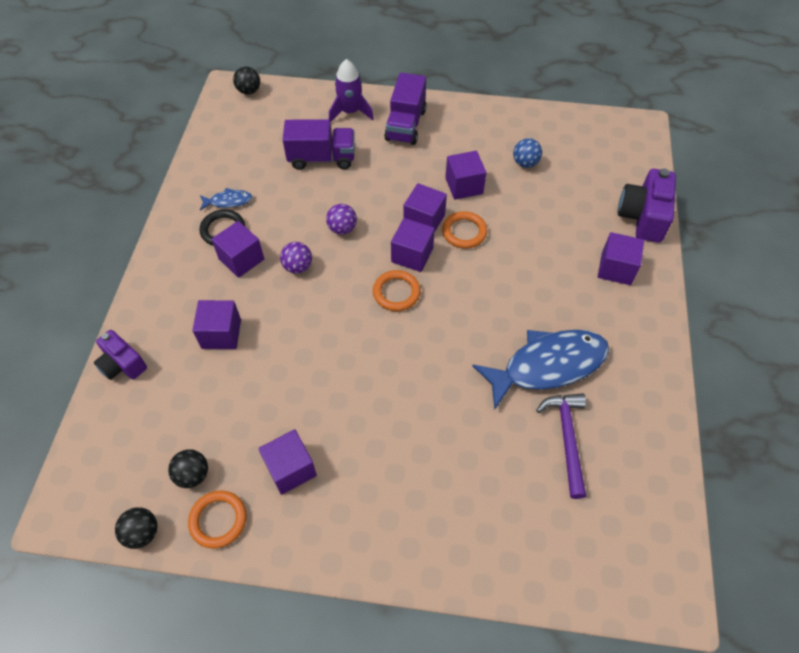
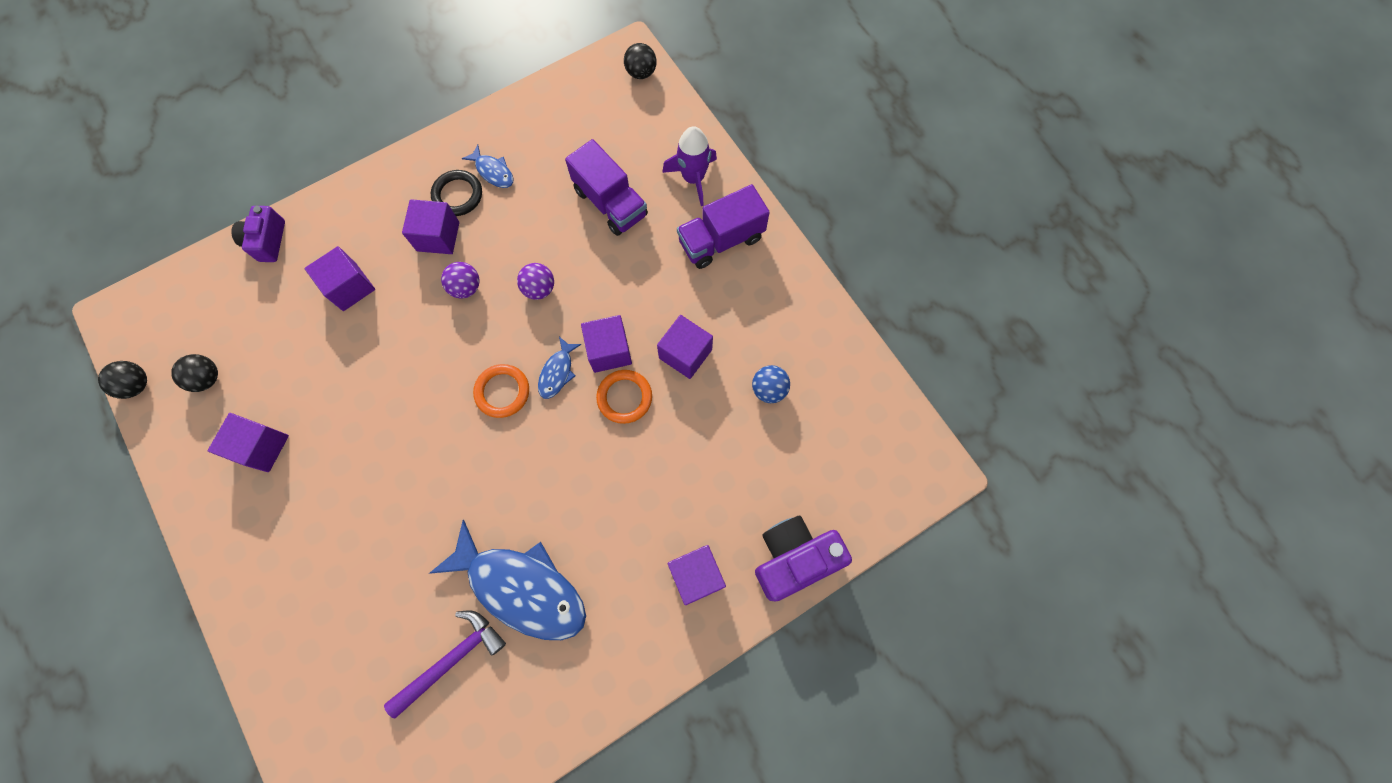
camera: 50 degrees right, 15 degrees up
(218, 520) = (182, 430): orange ring -> none
(412, 255) = (557, 372): purple cube -> blue fish

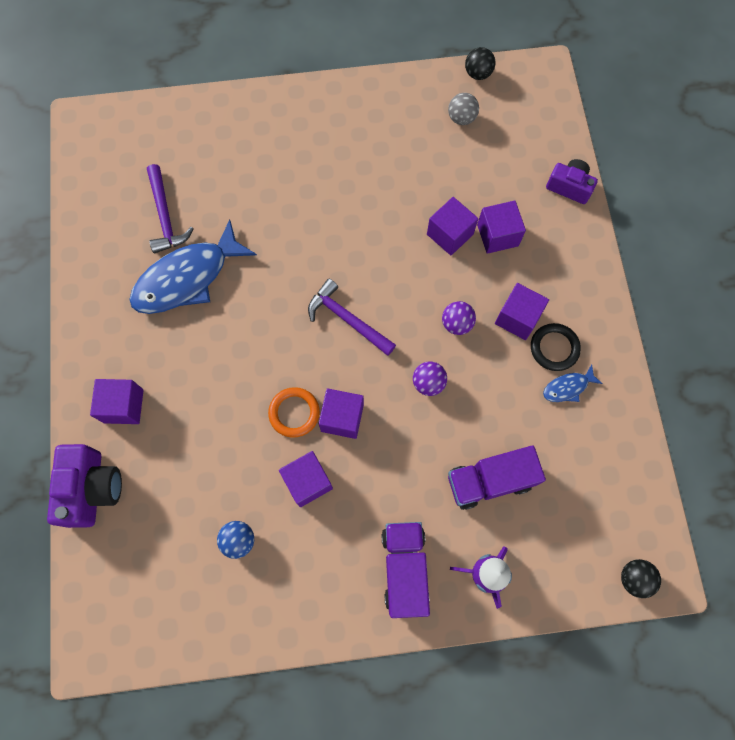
camera: 115 degrees right, 0 degrees up
(207, 378) = (461, 118): black ball -> grey ball
(262, 447) = (387, 140): purple cube -> purple cube (450, 234)
(502, 392) = (347, 319): orange ring -> purple hammer
(557, 372) = (343, 368): blue fish -> none

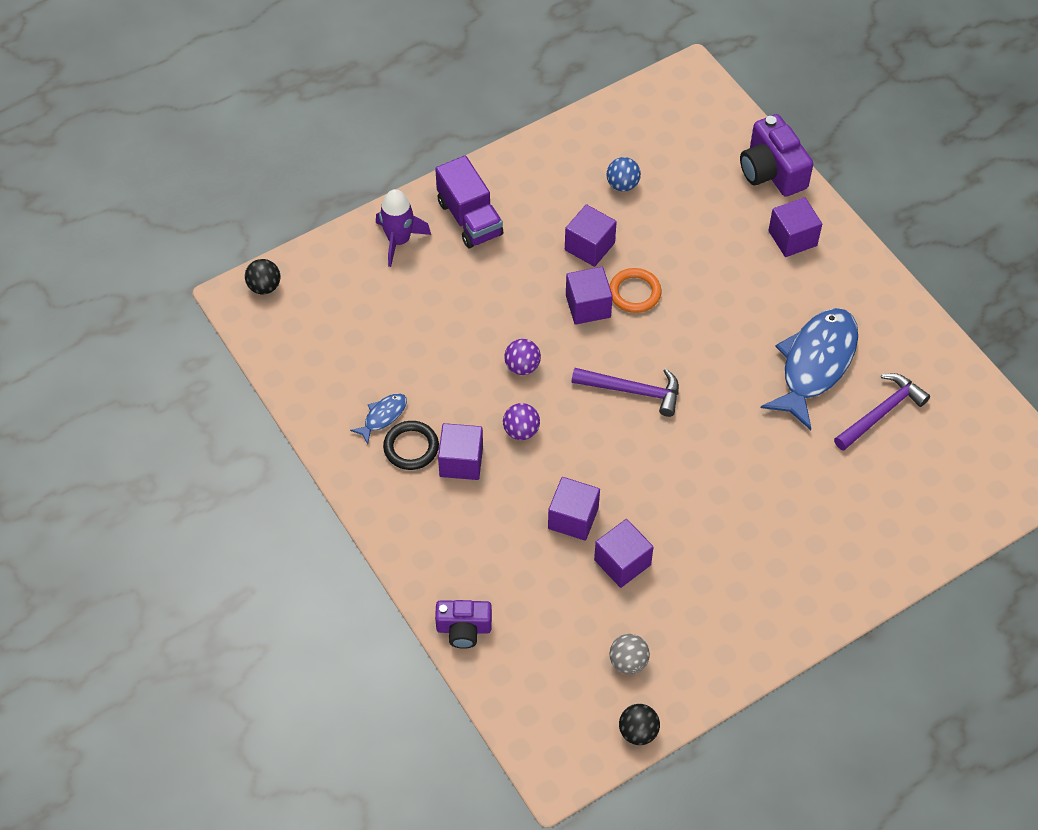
camera: 155 degrees right, 15 degrees down
(165, 216) = (881, 412): purple hammer -> purple hammer turned 90 degrees clockwise
(489, 481) = (425, 309): purple truck -> none
(497, 235) = (520, 538): purple cube -> purple cube (622, 562)

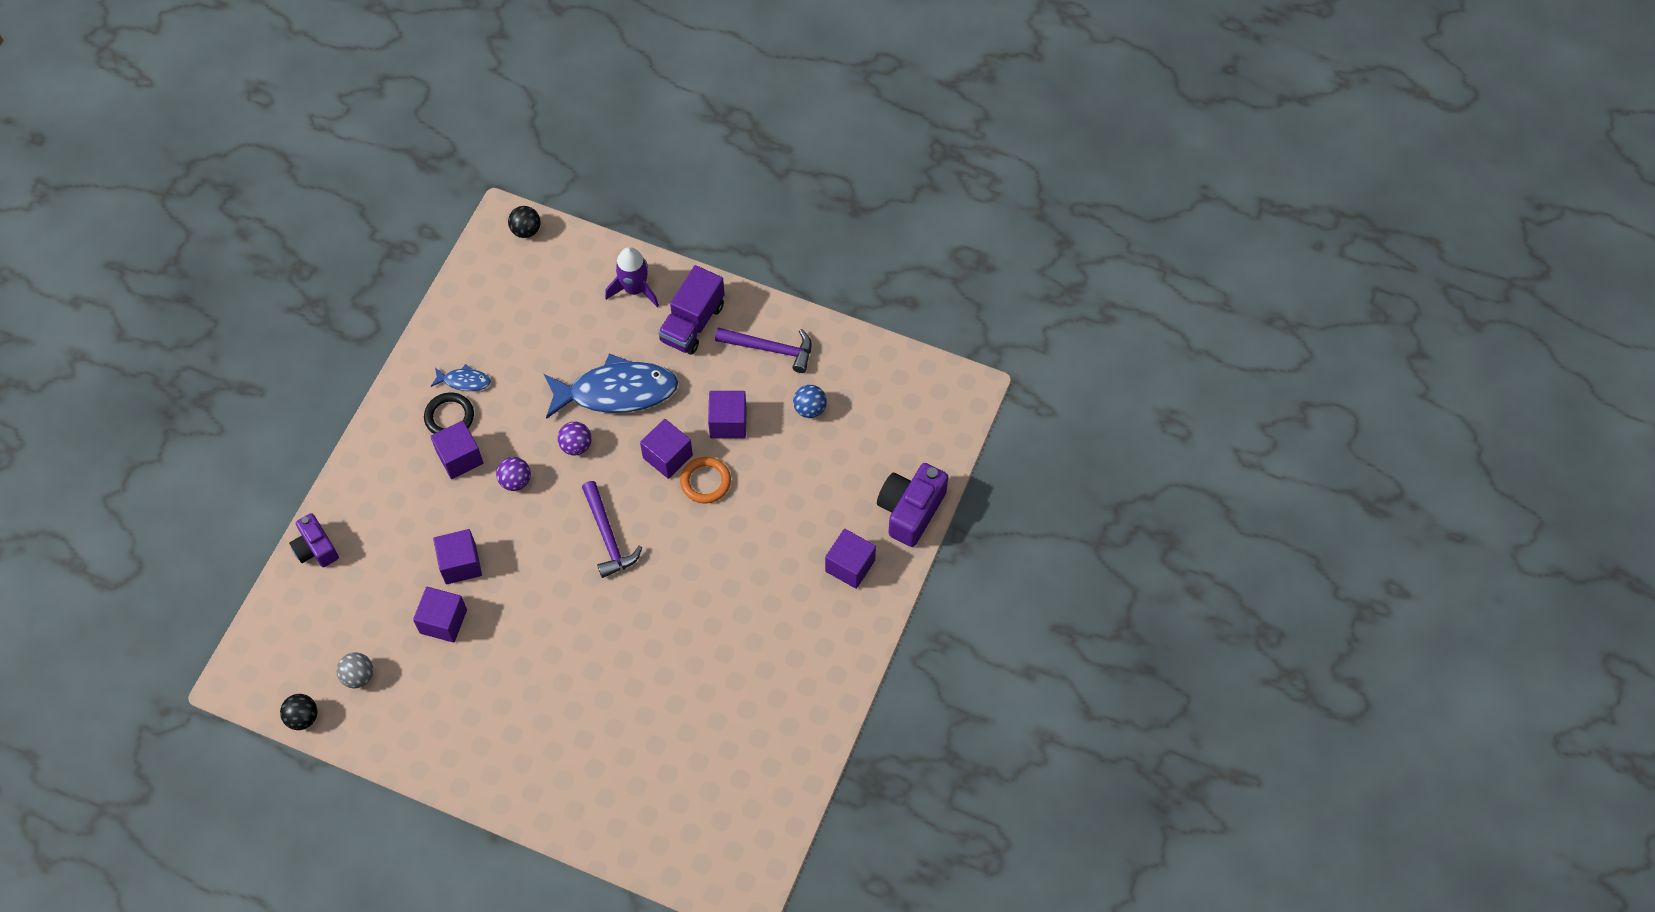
camera: 55 degrees right, 5 degrees up
(815, 365) = (729, 655): blue fish -> blue fish (616, 392)
(881, 412) = (716, 732): purple hammer -> purple hammer (770, 349)

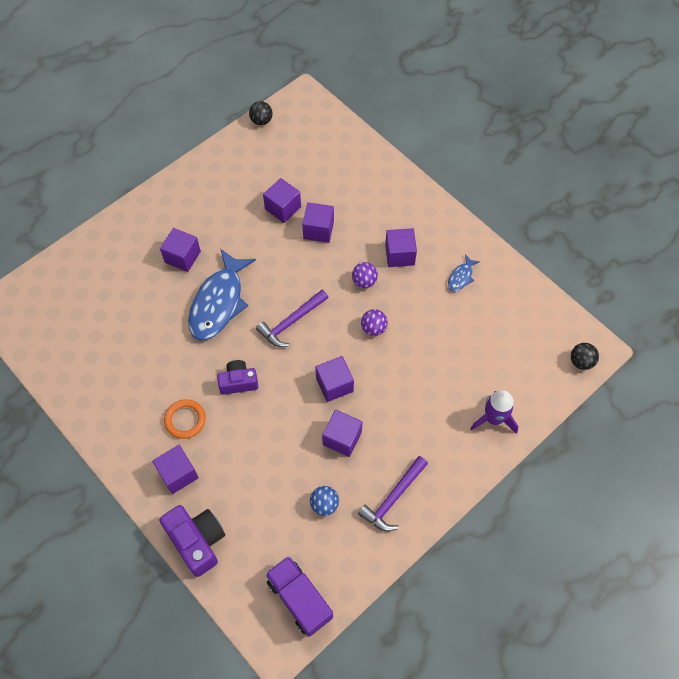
camera: 115 degrees right, 0 degrees up
(316, 548) = (372, 157): purple camera -> purple camera (238, 382)
(358, 676) = (271, 154): grey ball -> none
(449, 417) = (435, 259): black ring -> none
(570, 706) = (182, 257): none -> purple cube
(608, 536) = (291, 322): purple hammer -> purple hammer turned 45 degrees counterclockwise
(616, 392) = (406, 371): blue fish -> blue fish (219, 302)
(693, 323) = (443, 449): purple truck -> purple truck (299, 599)
(705, 482) = (300, 402): orange ring -> orange ring (185, 420)

